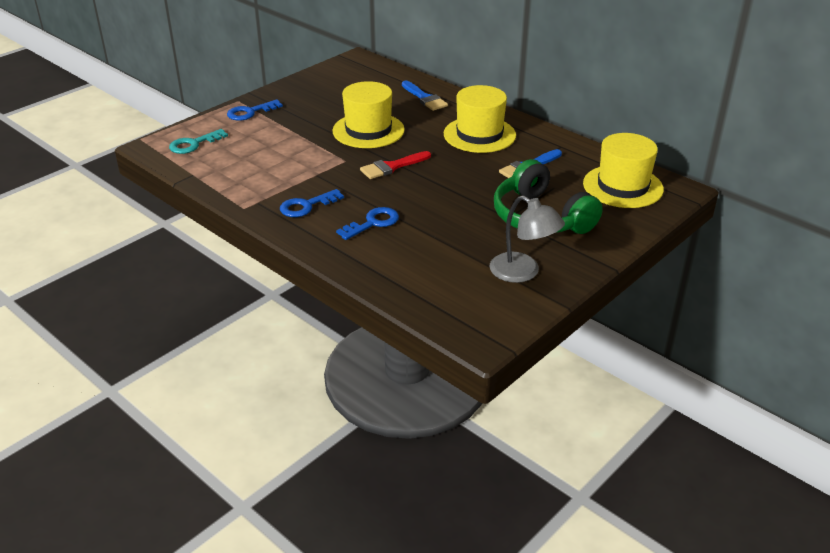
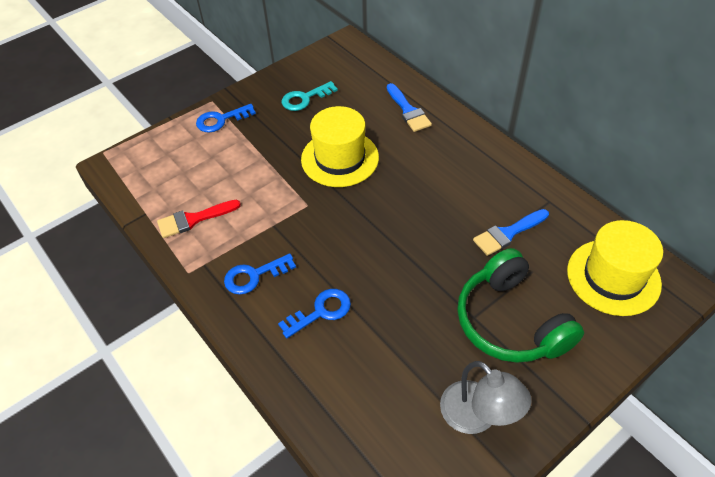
camera: 10 degrees right, 15 degrees up
(193, 144) = (154, 165): turquoise key -> turquoise key (304, 99)
(392, 167) = (356, 220): red brush -> red brush (194, 219)
(479, 135) = (460, 175): yellow hat -> none

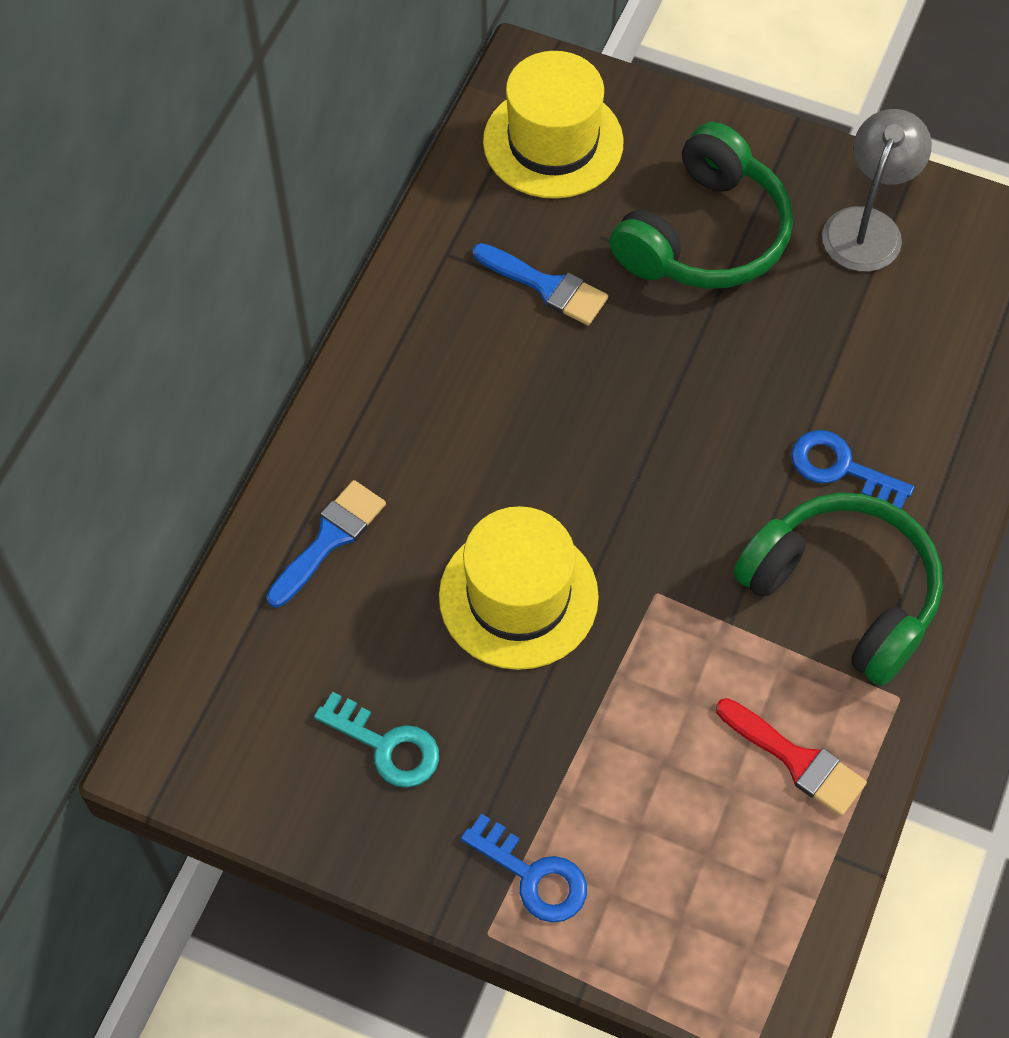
camera: 120 degrees left, 10 degrees up
(254, 276) = (842, 594): blue key -> green headphones

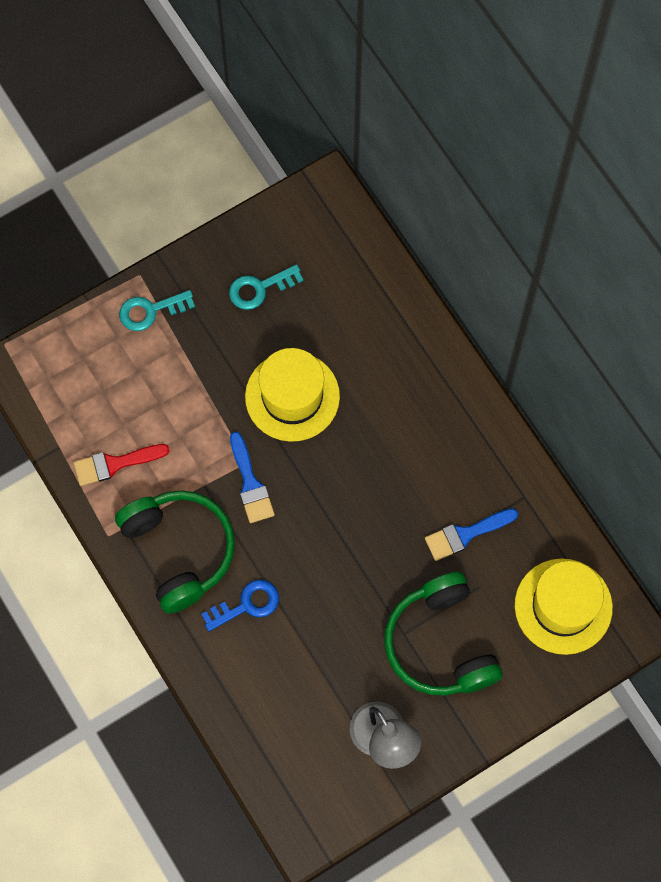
camera: 125 degrees right, 10 degrees up
(330, 539) = (388, 330): blue brush -> blue brush (250, 484)
(534, 876) = (150, 311): blue key -> turquoise key
(842, 594) = (179, 550): green headphones -> green headphones turned 105 degrees counterclockwise

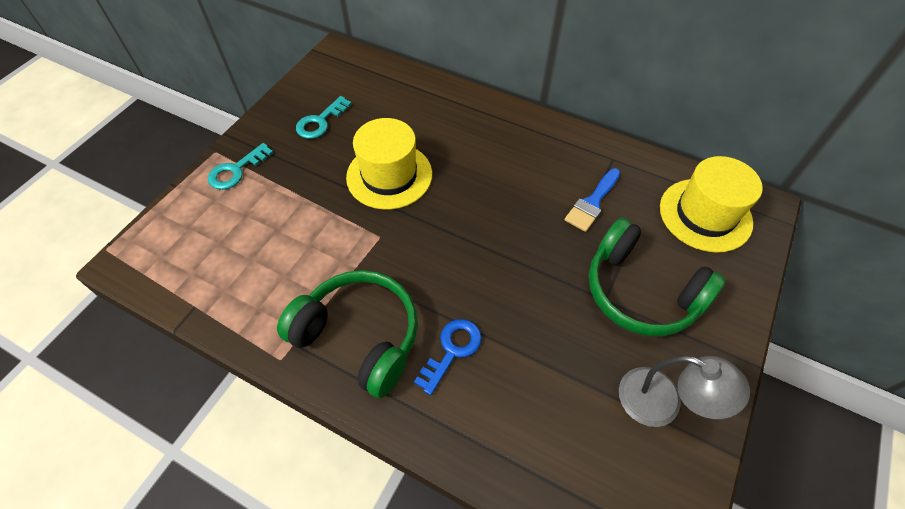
camera: 30 degrees left, 15 degrees down
(115, 464) = (257, 294): red brush -> none
(250, 484) = (393, 251): blue brush -> none

